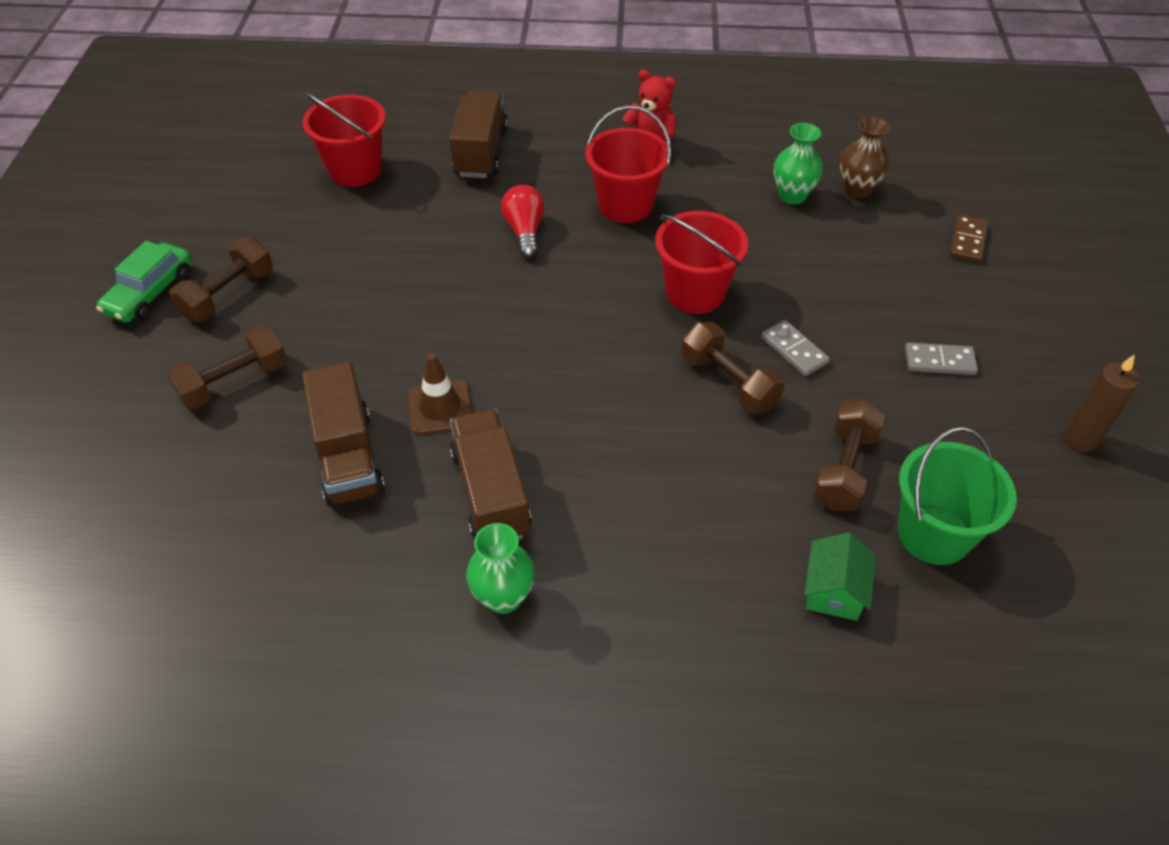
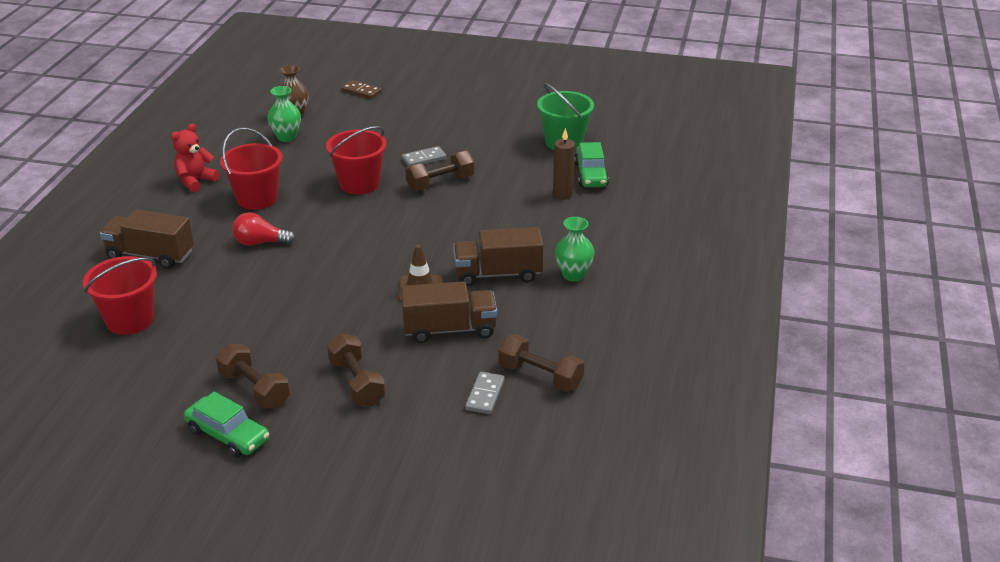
camera: 80 degrees left, 15 degrees down
(834, 590) = (591, 174): green house -> green car
(844, 469) = (516, 158): brown dumbbell -> brown dumbbell (540, 376)
(939, 361) = (451, 118): grey domino -> grey domino (485, 395)
(1080, 439) = (518, 94): brown candle -> brown candle (562, 194)

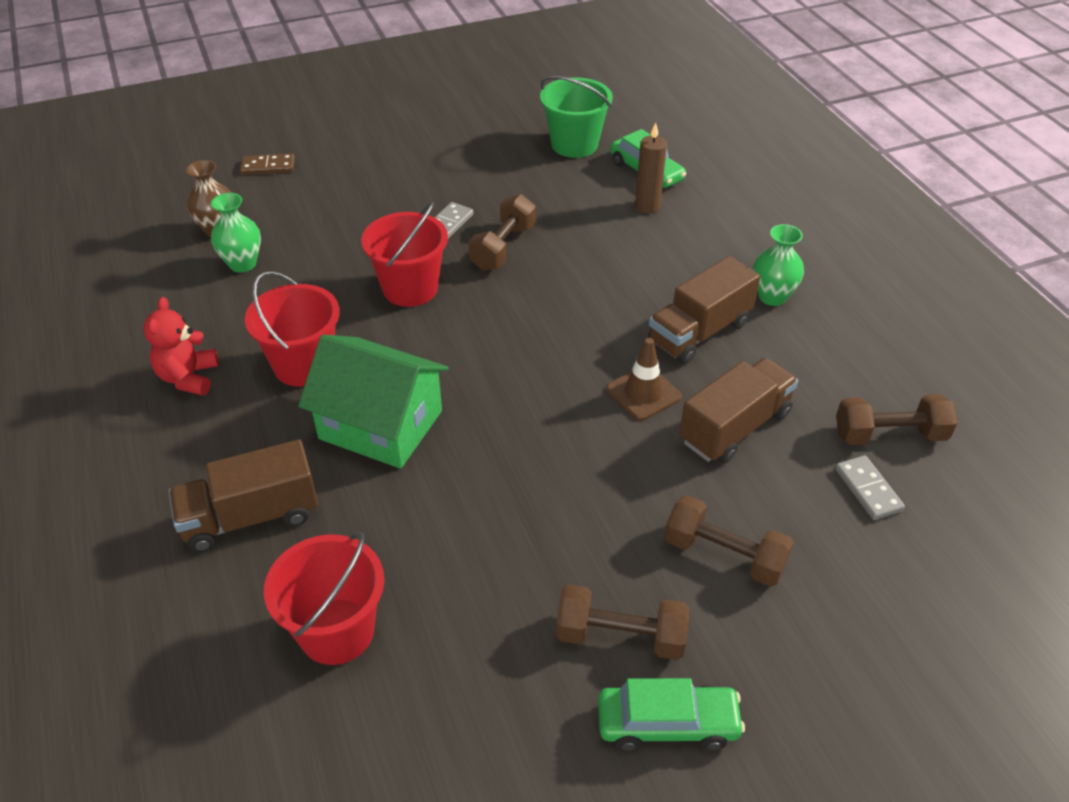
camera: 35 degrees left, 10 degrees up
(260, 242) = (381, 424): red light bulb -> green house

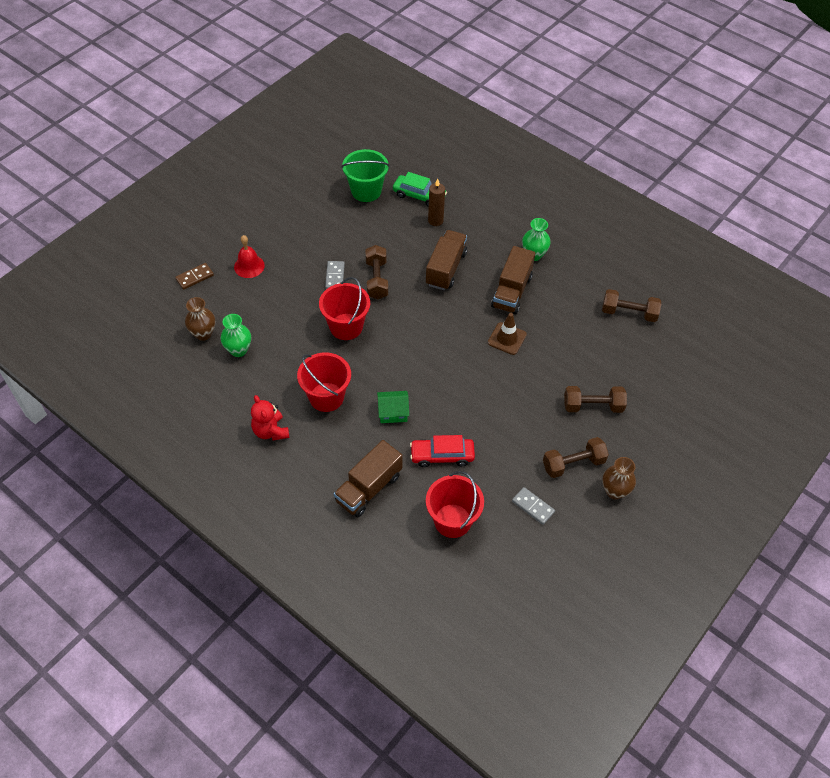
camera: 30 degrees left, 10 degrees up
(346, 177) = (249, 266): none -> red bell
(381, 424) = (393, 412): green house -> green house, size x0.50
(403, 520) = (442, 455): none -> red car
(667, 724) = (614, 491): green car -> brown vase
(735, 427) = (560, 339): brown truck -> brown truck (446, 269)
(868, 489) = (634, 346): grey domino -> grey domino (533, 506)
(889, 435) = (629, 313): brown dumbbell -> brown dumbbell turned 45 degrees clockwise

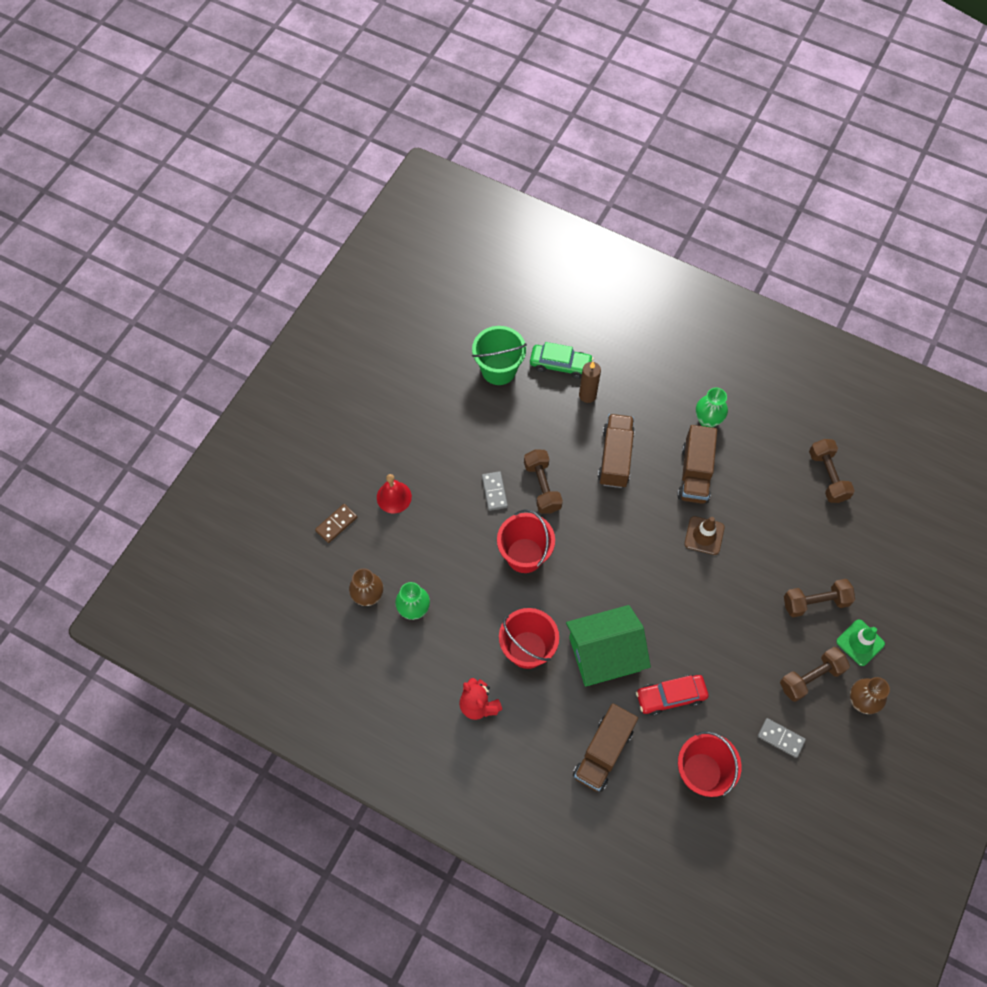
camera: 10 degrees left, 10 degrees up
(393, 412) = (604, 654): green house -> green house, size x1.98
(626, 444) = (860, 642): none -> green traffic cone
(629, 313) = (827, 476): brown dumbbell -> brown dumbbell turned 75 degrees clockwise

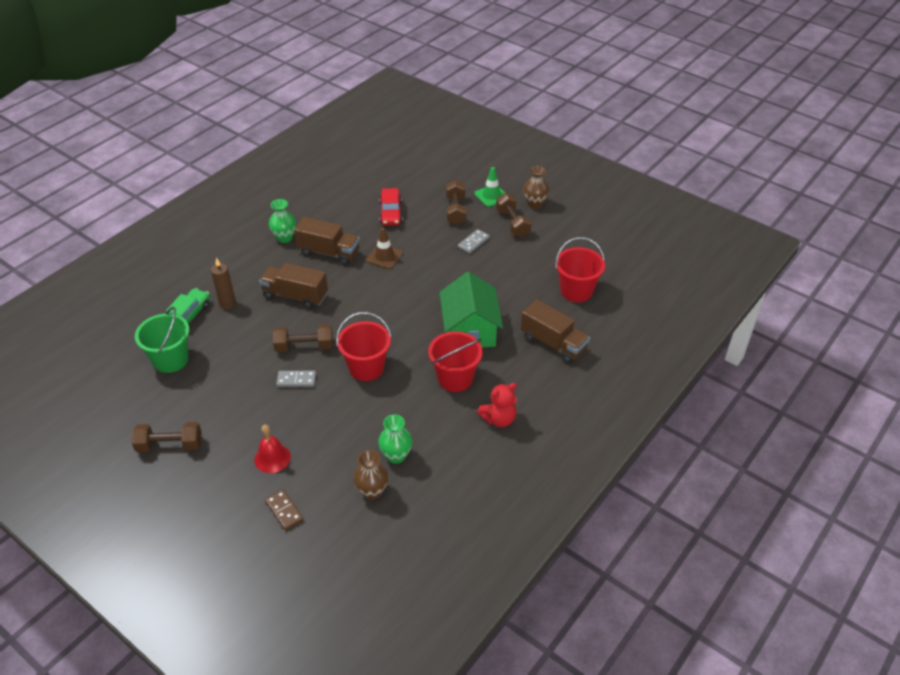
camera: 80 degrees left, 20 degrees down
(670, 696) = (513, 297): red car -> red car (391, 213)
(781, 738) = (555, 246): grey domino -> grey domino (473, 242)
(827, 476) = (358, 186): brown dumbbell -> brown dumbbell (170, 445)

